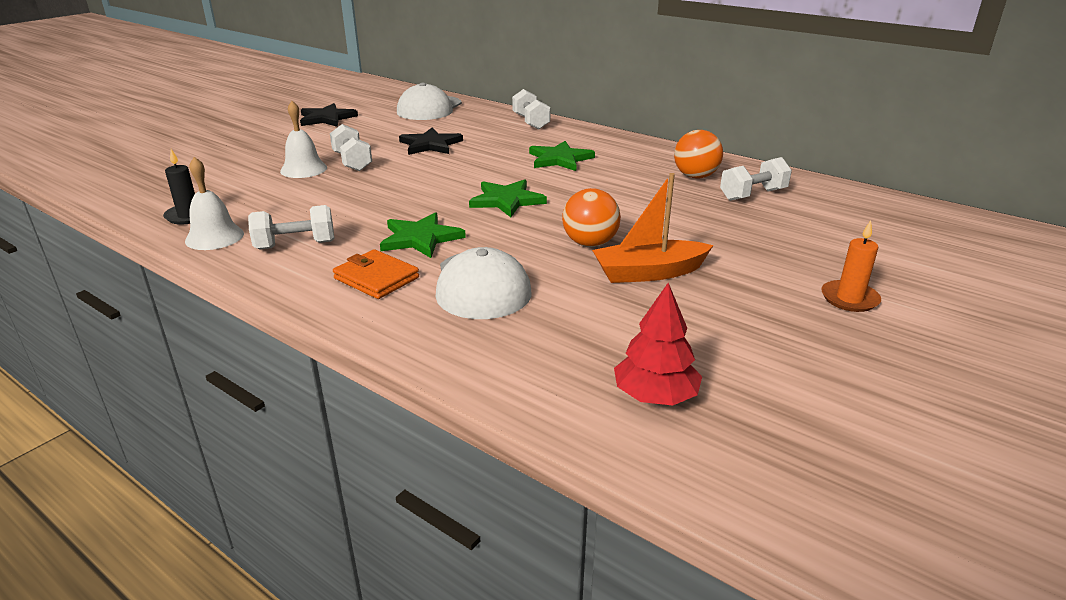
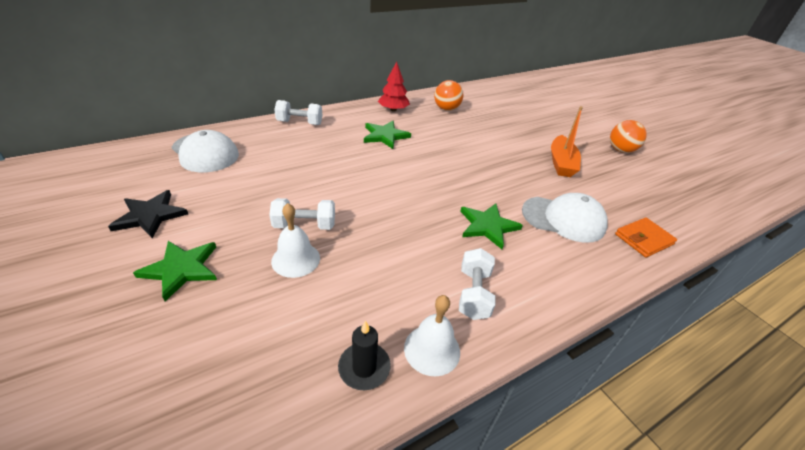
camera: 70 degrees left, 10 degrees up
(376, 278) = (545, 261): orange wallet -> orange wallet (643, 239)
(430, 145) = (302, 176): black star -> none
(507, 200) = (443, 175): green star -> green star (181, 269)
(590, 243) = (520, 167): orange ball -> orange ball (620, 150)
(655, 396) = (677, 201): red tree -> red tree (393, 110)
(753, 195) = (480, 105): white dumbbell -> none
(849, 299) = (595, 128): orange candle -> none

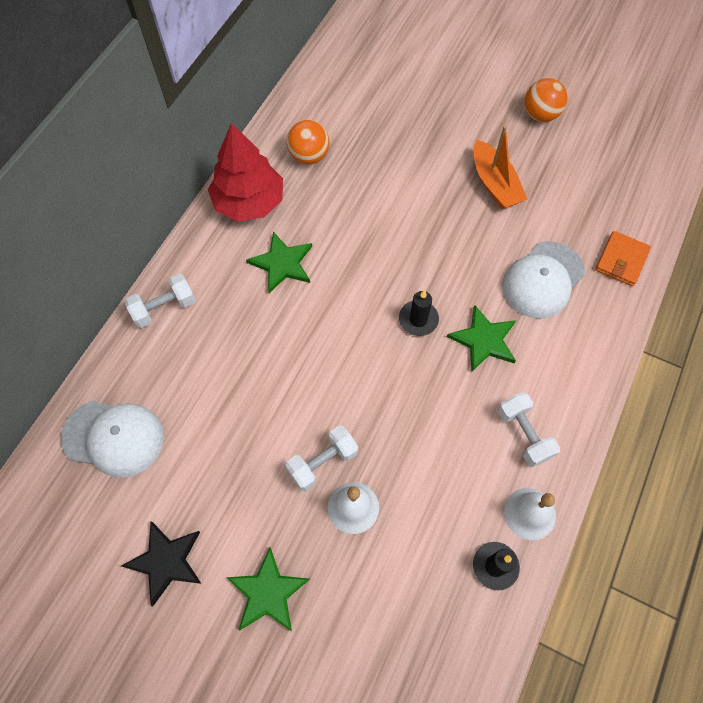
camera: 30 degrees left, 25 degrees up
(393, 110) = (249, 202): red tree -> red tree, size x1.58
(447, 194) = (418, 319): none -> black candle
(563, 219) = (542, 280): white cap -> white cap turned 150 degrees clockwise

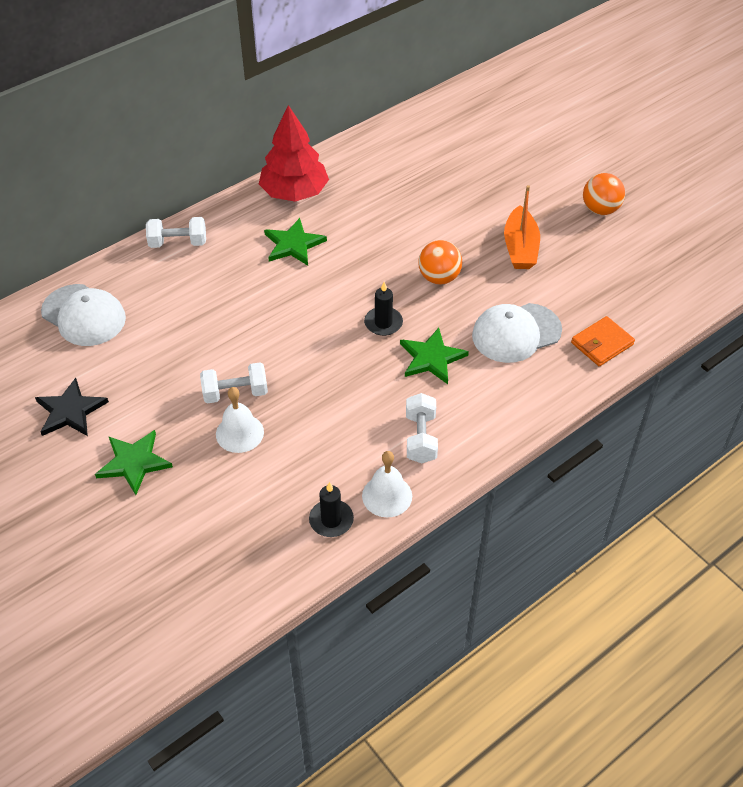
camera: 25 degrees right, 15 degrees down
(309, 156) = (367, 176): orange ball -> orange ball (439, 277)

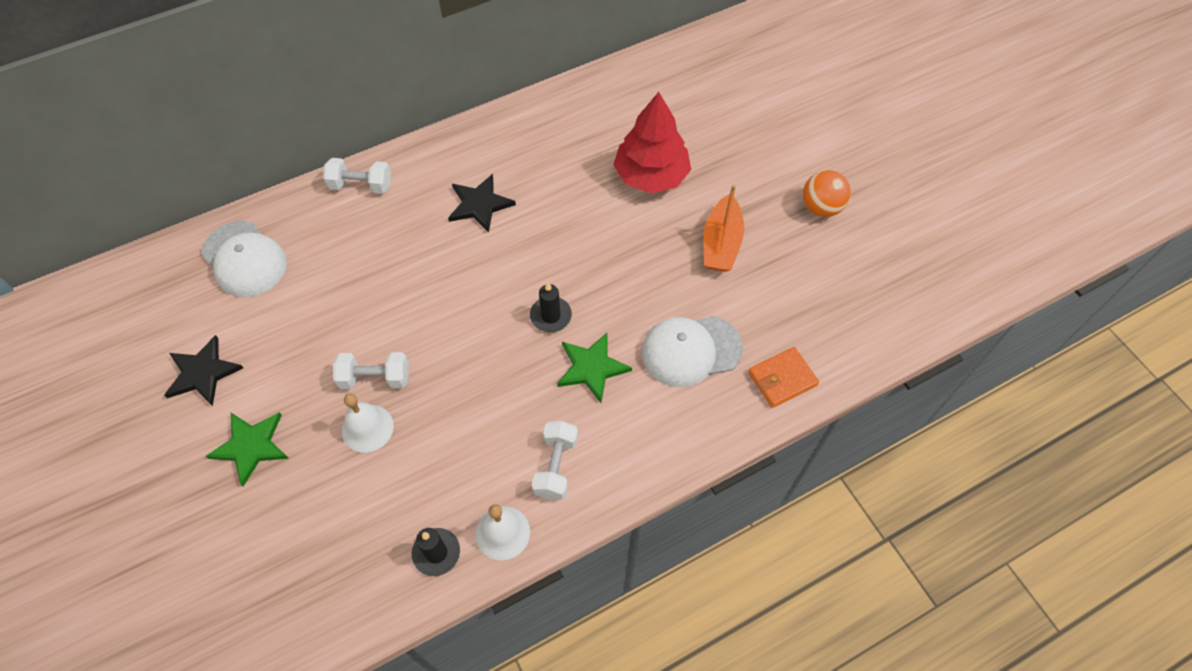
camera: 10 degrees right, 10 degrees up
(293, 244) = (479, 204): green star -> black star
(294, 192) = (496, 141): red tree -> red tree (651, 176)
(439, 277) = (624, 268): orange ball -> none

